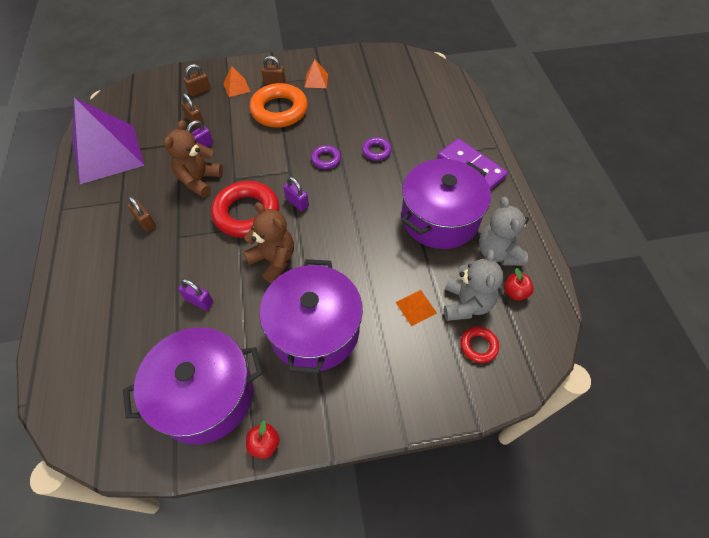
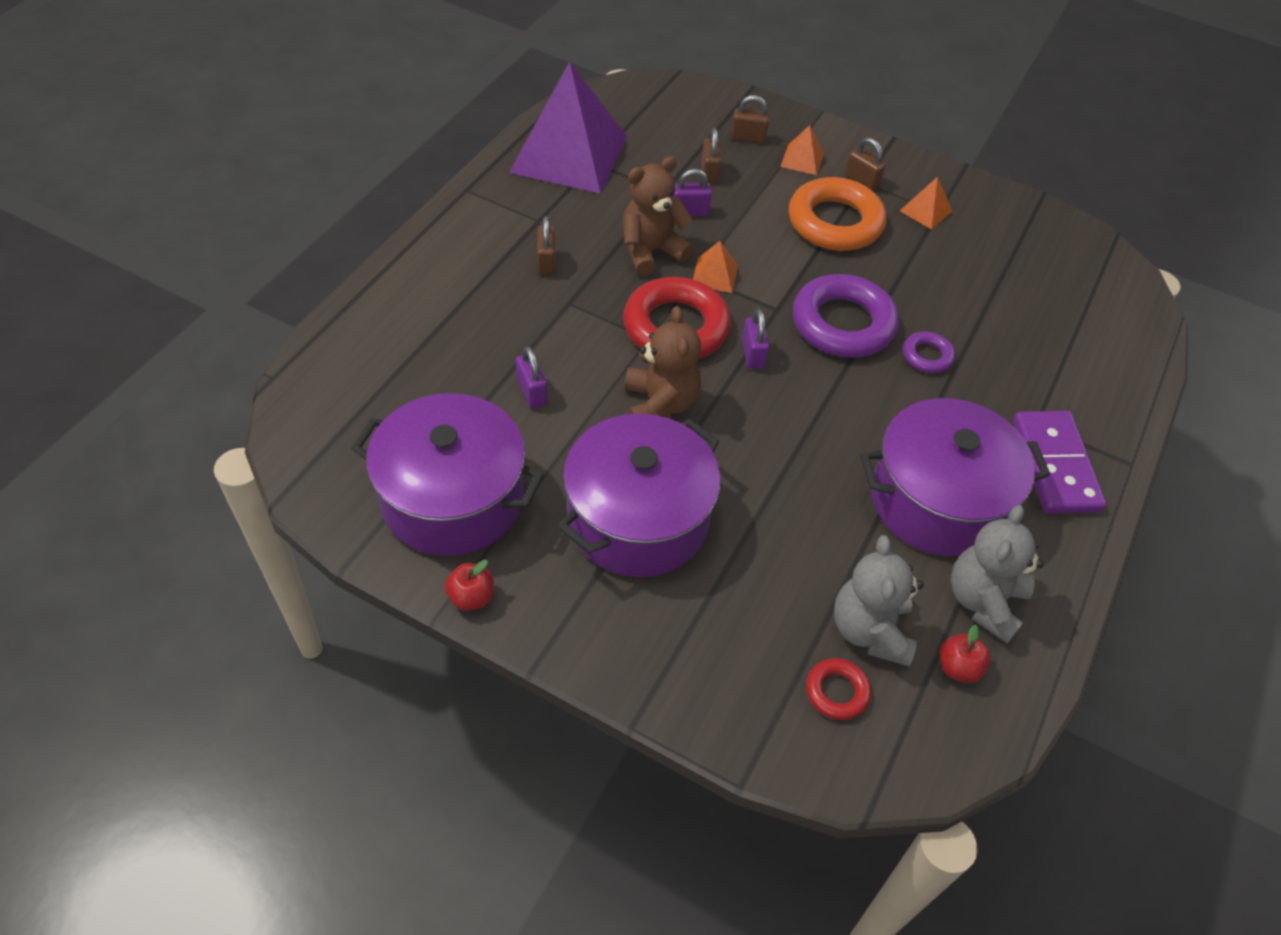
camera: 35 degrees right, 5 degrees down
(326, 159) = (843, 324): purple ring -> purple ring, size x2.07
(416, 307) = (794, 585): orange pyramid -> orange pyramid (715, 275)
(466, 304) = (870, 630): grey teddy bear -> grey teddy bear turned 135 degrees clockwise

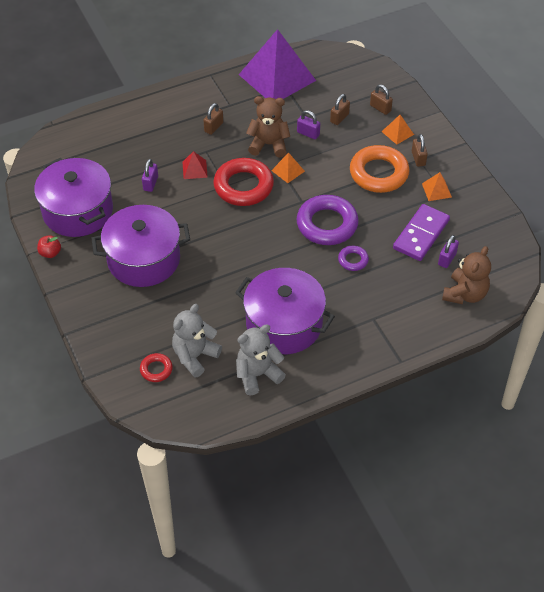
camera: 40 degrees right, 0 degrees up
(579, 337) = (195, 169): none -> red pyramid
(660, 404) = (201, 217): brown teddy bear -> brown teddy bear (465, 294)
(752, 354) = (267, 216): purple padlock -> purple padlock (447, 259)
(958, 667) = (217, 391): red apple -> none
(1055, 465) = (360, 341): purple domino -> purple domino (421, 234)

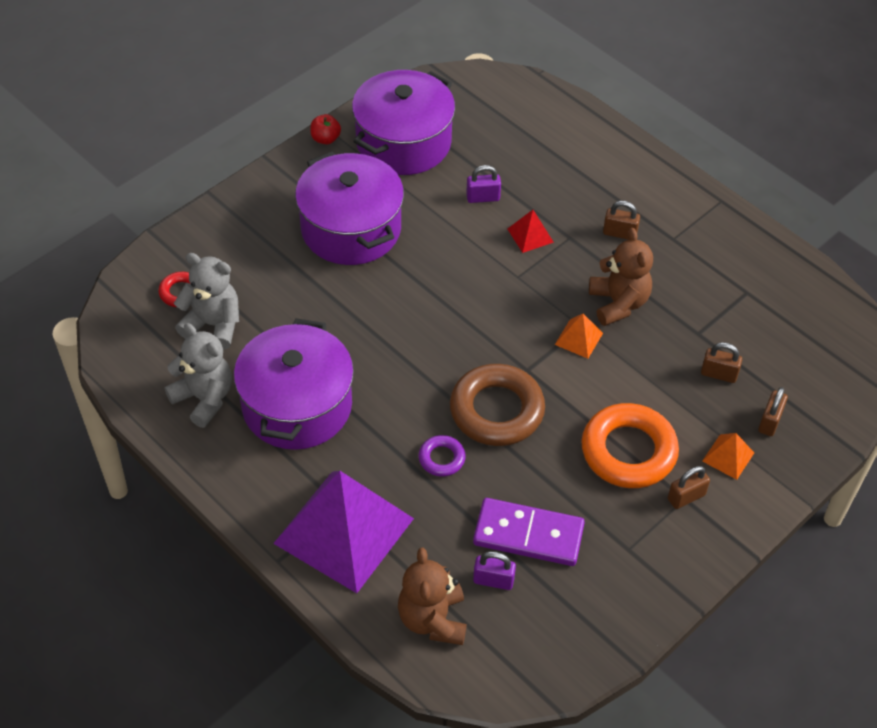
camera: 70 degrees right, 0 degrees up
(243, 186) = (524, 296): red ring -> none
(277, 77) = (761, 277): purple pyramid -> purple pyramid (343, 531)
(308, 133) = (665, 344): purple padlock -> none
(327, 224) = (496, 410): purple ring -> brown ring
(436, 190) = (630, 536): orange pyramid -> none
(465, 294) = (432, 619): brown teddy bear -> brown teddy bear turned 75 degrees clockwise

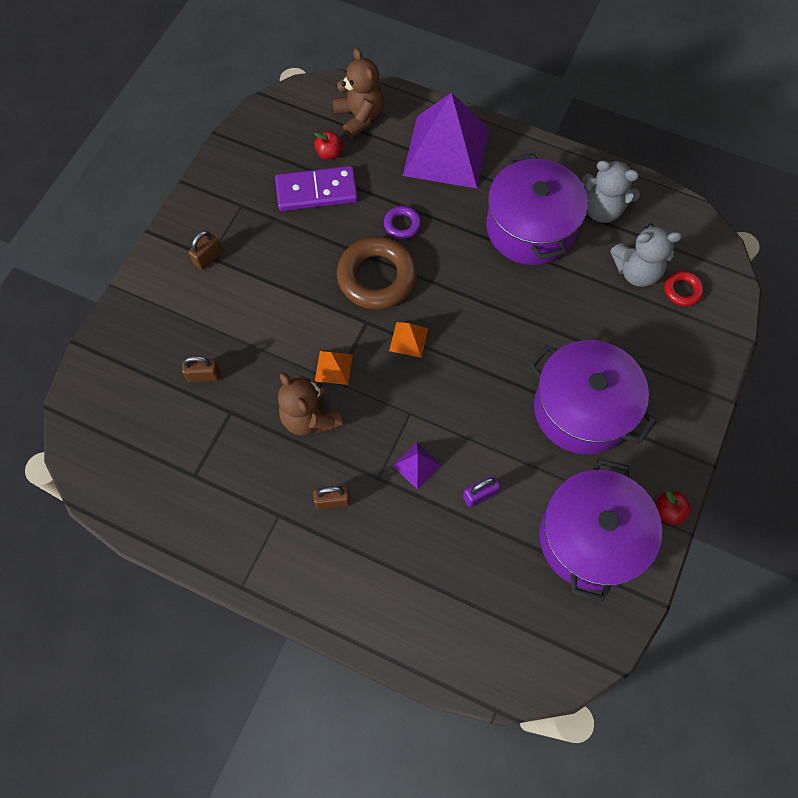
camera: 160 degrees right, 15 degrees up
(493, 580) = (329, 153): purple padlock -> red apple
(530, 235) = (416, 465): red pyramid -> purple pyramid
(628, 451) = (262, 279): orange ring -> none
(728, 457) = (182, 302): orange pyramid -> orange pyramid (408, 339)
(770, 421) = (152, 345): brown padlock -> none

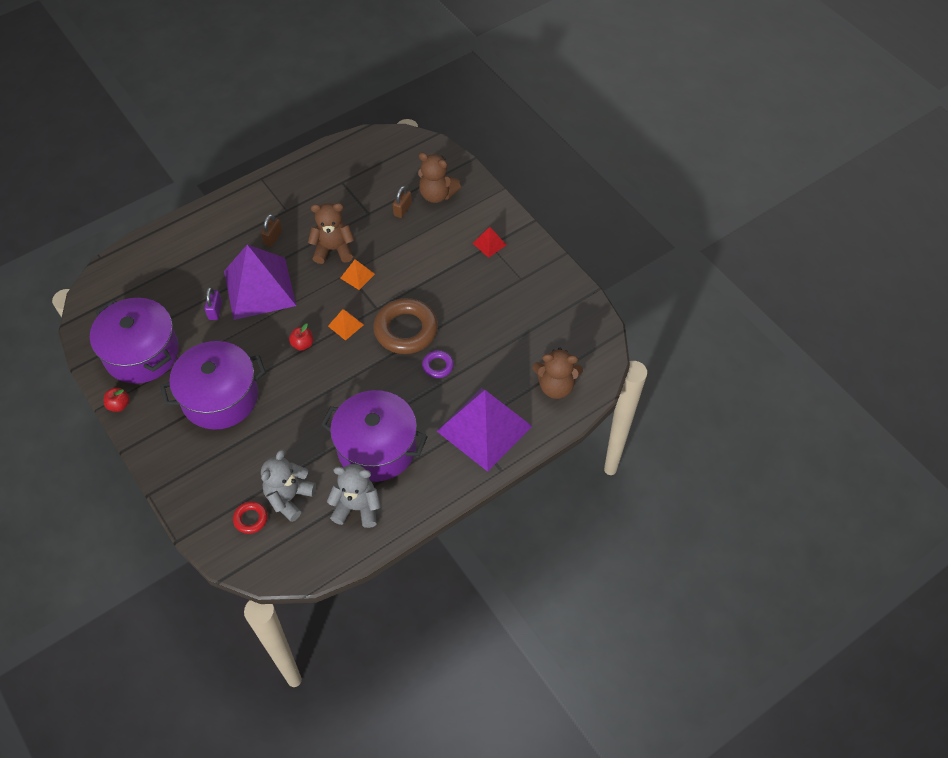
camera: 120 degrees right, 10 degrees down
(158, 350) = (437, 194): none -> brown teddy bear
(208, 258) = (489, 244): brown padlock -> red pyramid
(316, 191) = (503, 327): purple domino -> none
(329, 153) = (533, 350): red apple -> red apple (302, 344)
(416, 465) = (259, 288): purple pyramid -> purple pyramid, size x2.49
(602, 209) = (357, 507): grey teddy bear -> grey teddy bear turned 45 degrees clockwise

